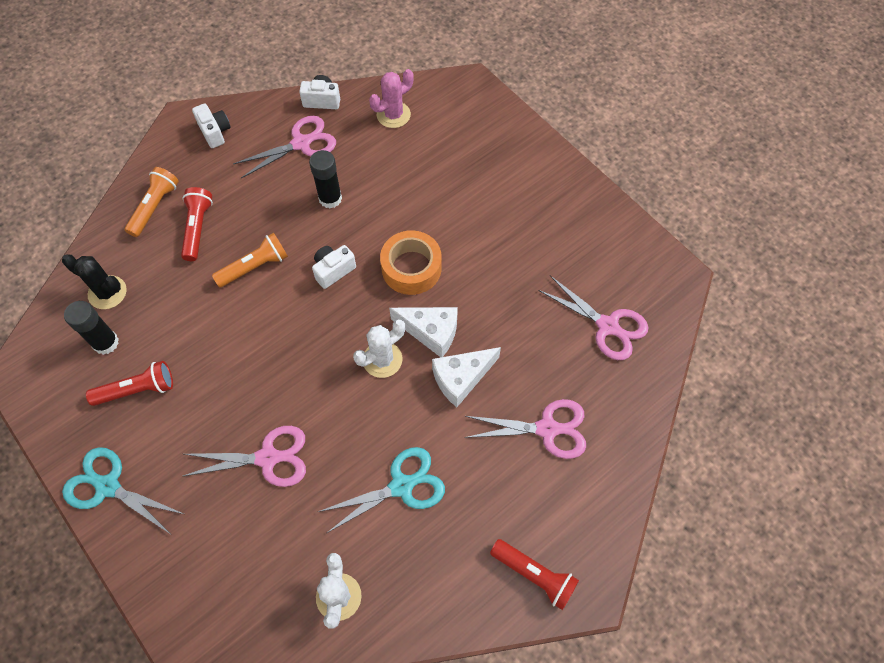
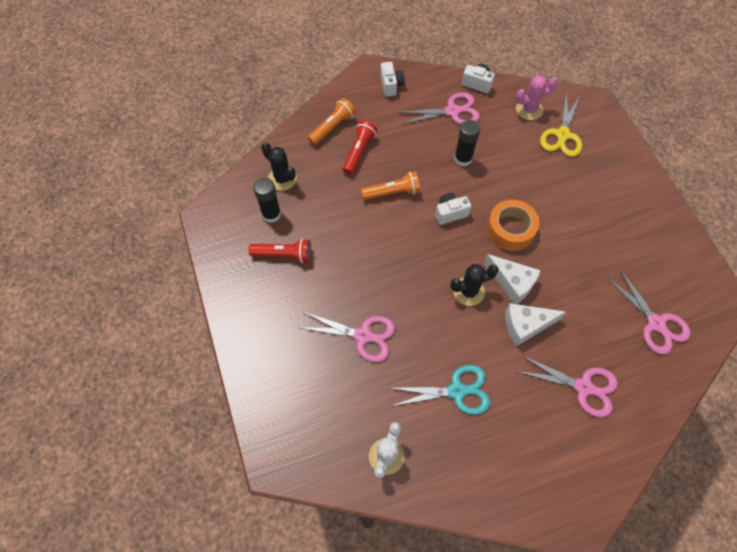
camera: 20 degrees right, 0 degrees up
(108, 486) = (244, 317): turquoise scissors -> none
(382, 359) = (468, 291): white cactus -> black cactus
(441, 134) = (562, 135): none -> yellow scissors
(534, 575) = (541, 496): red flashlight -> none

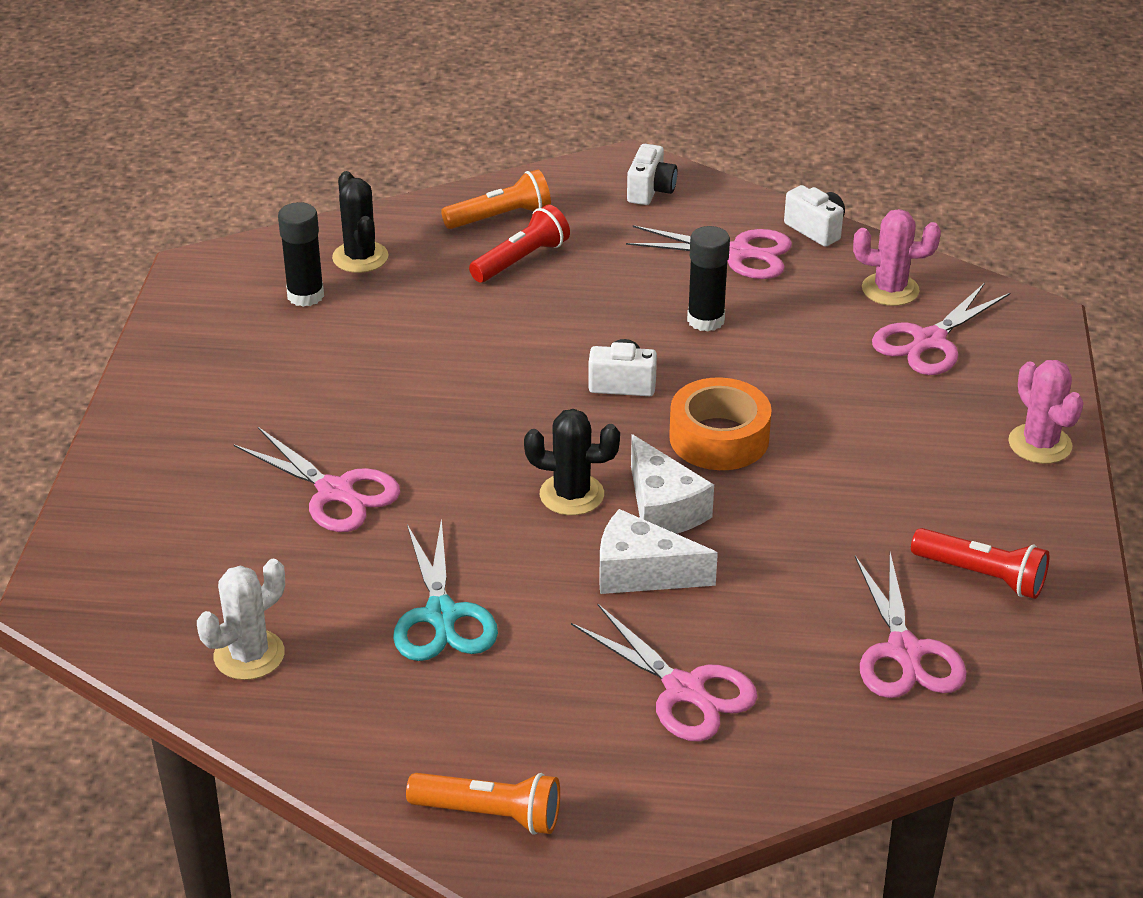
camera: 25 degrees right, 25 degrees down
(284, 255) = (285, 351): red flashlight -> red flashlight (981, 576)
(392, 192) = (538, 328): orange flashlight -> orange flashlight (490, 814)
(456, 391) = (441, 615): turquoise scissors -> turquoise scissors turned 60 degrees clockwise
(562, 135) = (929, 341): yellow scissors -> pink scissors
(640, 179) = (1040, 444): none -> pink cactus

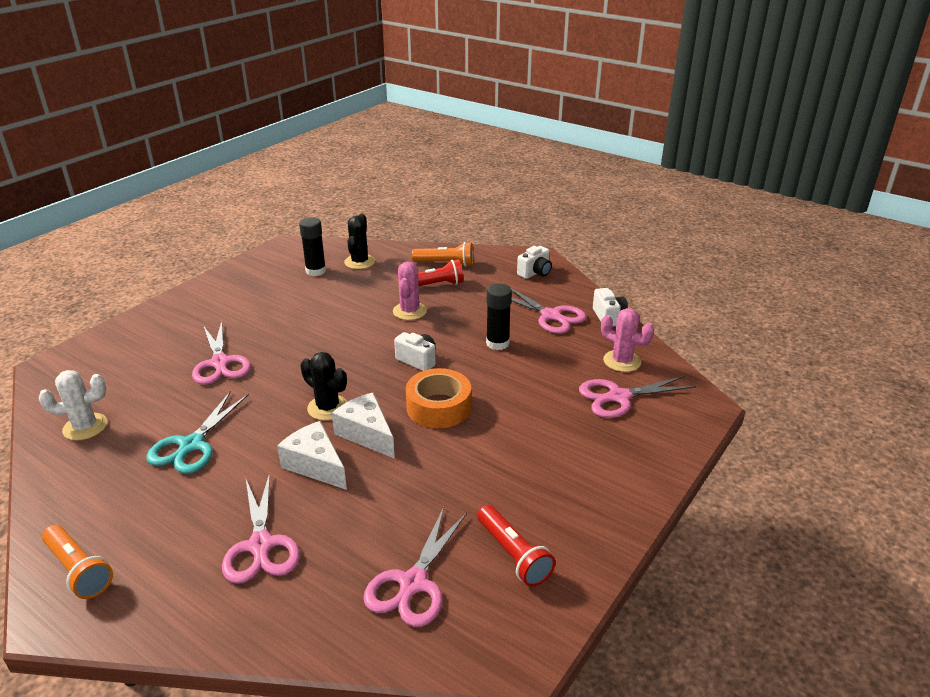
camera: 30 degrees right, 5 degrees down
(663, 508) = (366, 434): white cheese -> white cheese turned 135 degrees clockwise
(1040, 444) = (634, 484): pink cactus -> pink cactus (409, 311)

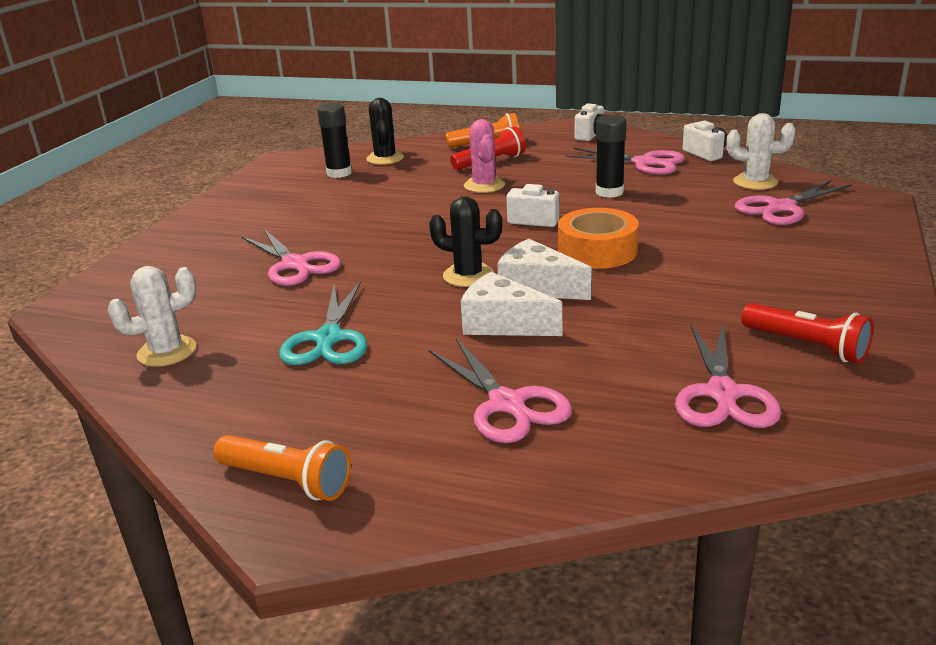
camera: 15 degrees left, 5 degrees down
(622, 361) = (755, 182): pink cactus -> white cactus

